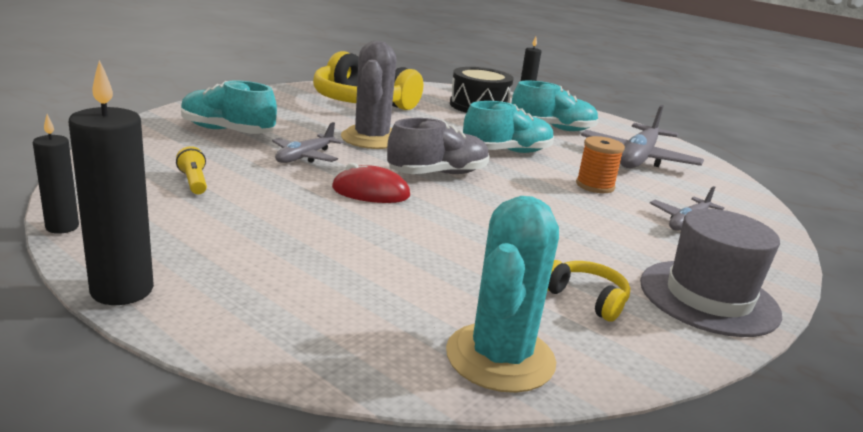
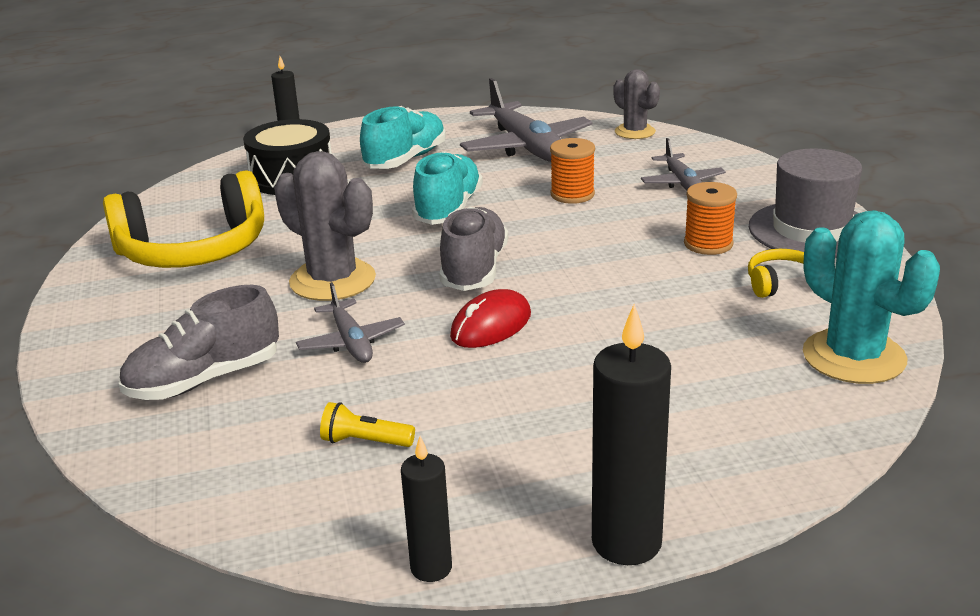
camera: 50 degrees left, 5 degrees up
(227, 131) = (204, 380): turquoise shoe -> grey shoe
(603, 251) = (708, 244): none -> orange spool
(738, 190) = (635, 132): none -> grey cactus

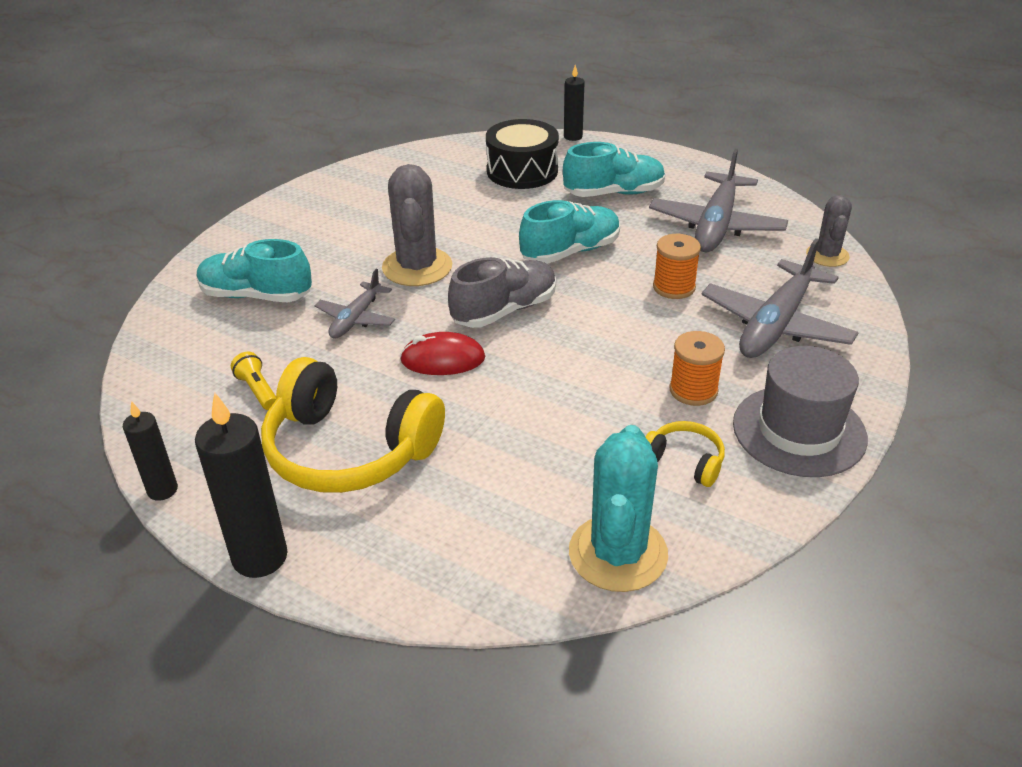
camera: 45 degrees right, 10 degrees up
(194, 250) = (385, 199): yellow headphones -> yellow headphones (348, 450)
(204, 380) = (256, 295): grey shoe -> turquoise shoe
(682, 183) = (776, 324): grey plane -> grey plane, size x1.78

